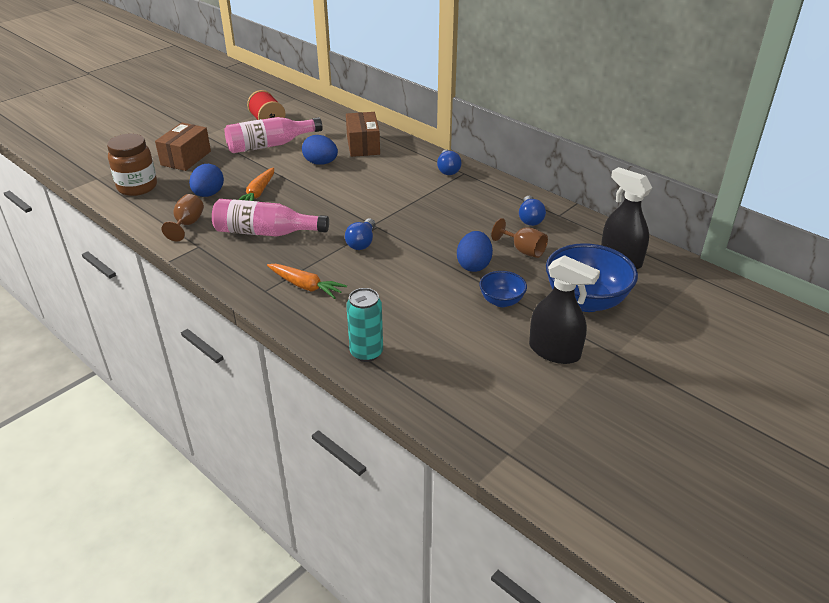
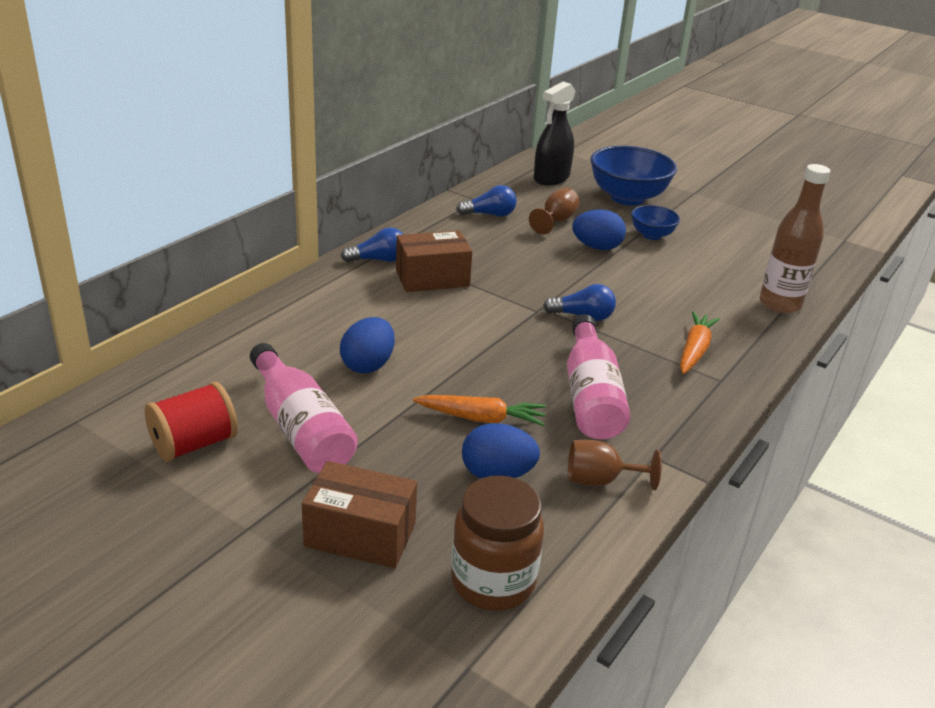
camera: 100 degrees left, 5 degrees down
(363, 145) = (303, 329): brown box -> brown box (432, 278)
(366, 353) = (780, 304): turquoise can -> brown bottle
(554, 351) = (709, 215): black spray bottle -> none

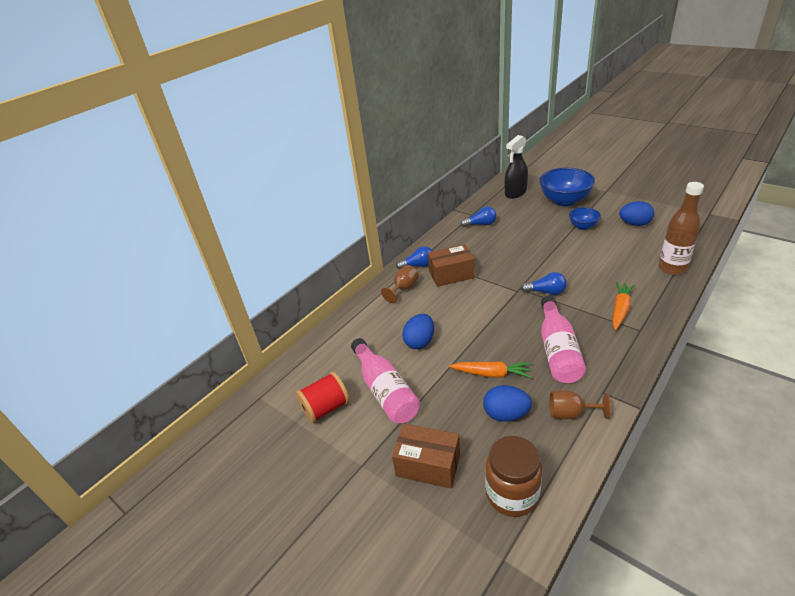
camera: 10 degrees right, 5 degrees up
(556, 221) = (521, 223): brown goblet -> brown goblet (403, 289)
(596, 247) = (549, 240): blue egg -> blue egg (634, 224)

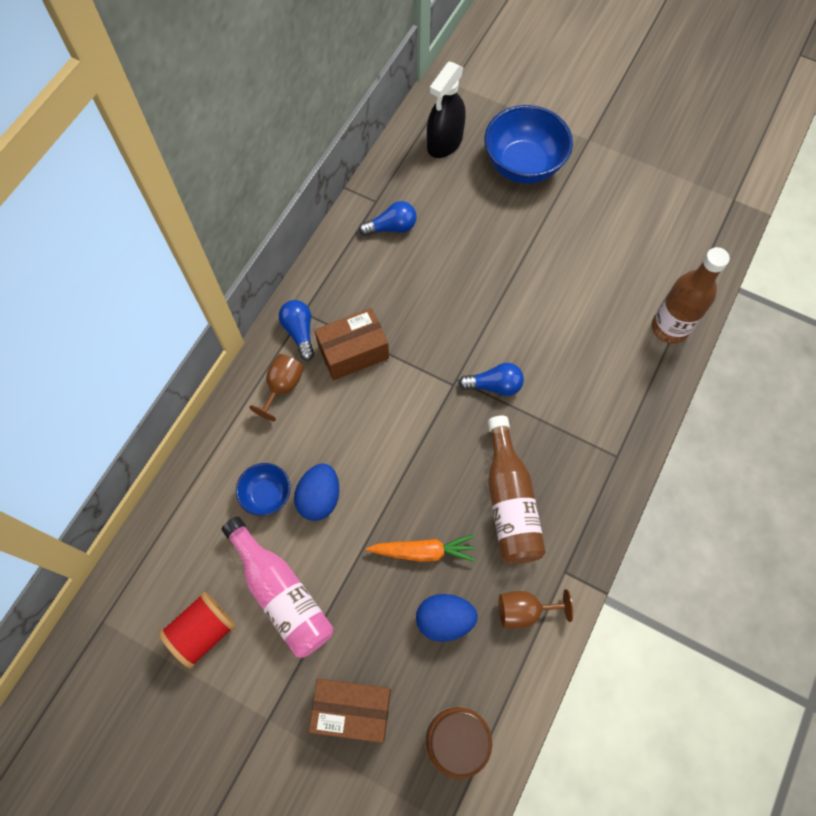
camera: 15 degrees left, 30 degrees up
(418, 265) = (299, 332): blue light bulb -> blue light bulb turned 90 degrees counterclockwise
(558, 350) = (510, 502): pink bottle -> brown bottle
(583, 226) = (550, 232): blue bowl -> blue bowl (267, 495)
(620, 309) = (594, 417): orange carrot -> none
(634, 224) = (625, 226): blue egg -> none

